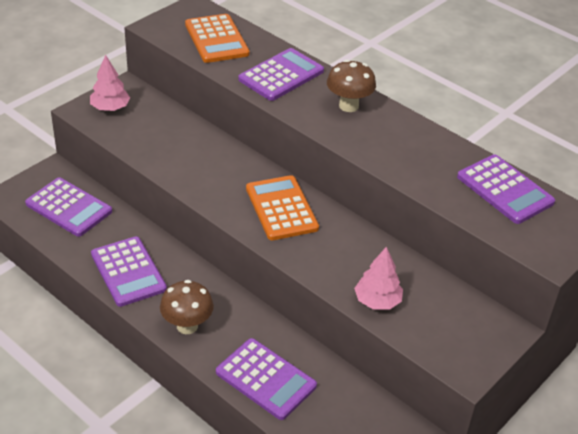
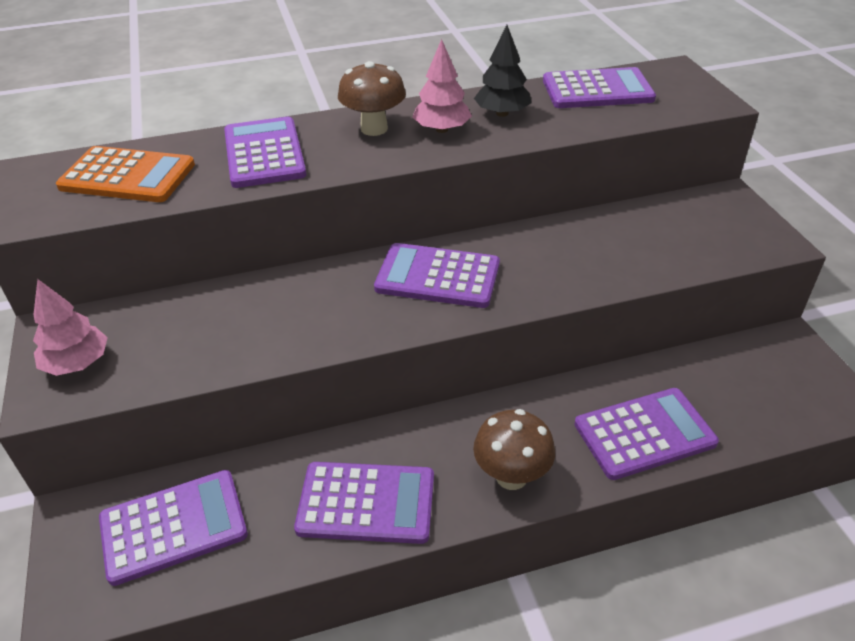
camera: 55 degrees left, 0 degrees up
(281, 208) = (438, 276): orange calculator -> purple calculator
(377, 301) = (643, 263): pink tree -> pink tree (442, 129)
(423, 154) = (502, 113): none -> black tree

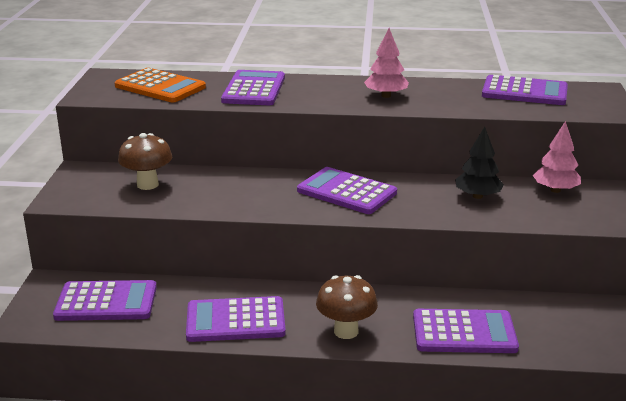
camera: 20 degrees right, 15 degrees down
(77, 363) = (86, 189): pink tree -> pink tree (555, 190)
(366, 503) = (235, 320): purple calculator -> purple calculator turned 150 degrees clockwise
(374, 129) = (338, 88): brown mushroom -> brown mushroom (147, 184)
(502, 113) = (438, 94): black tree -> black tree (477, 196)

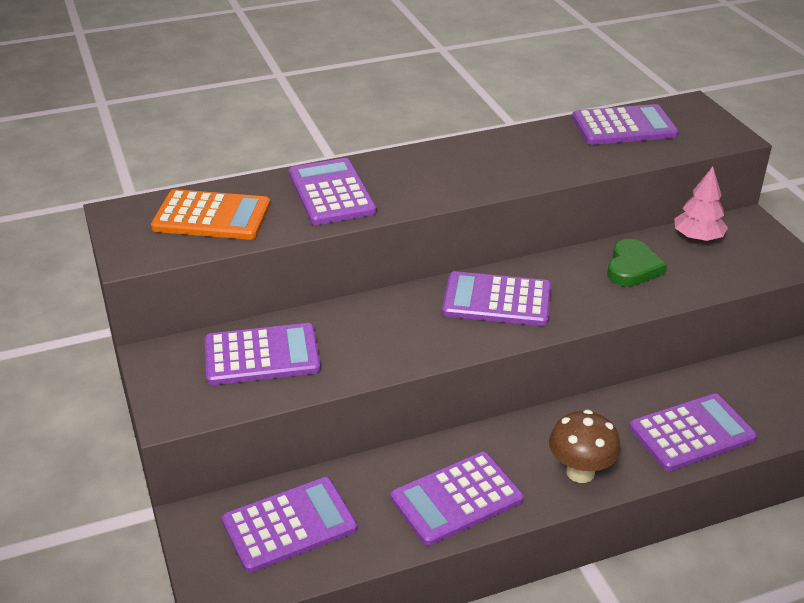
camera: 25 degrees left, 10 degrees up
(147, 184) = (262, 355): brown mushroom -> purple calculator
(386, 96) = (489, 167): pink tree -> none
(477, 196) = (632, 268): black tree -> green heart

